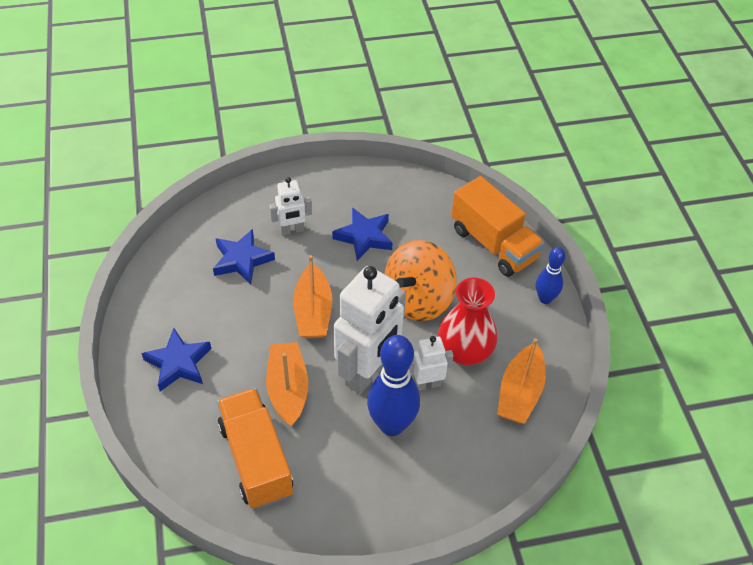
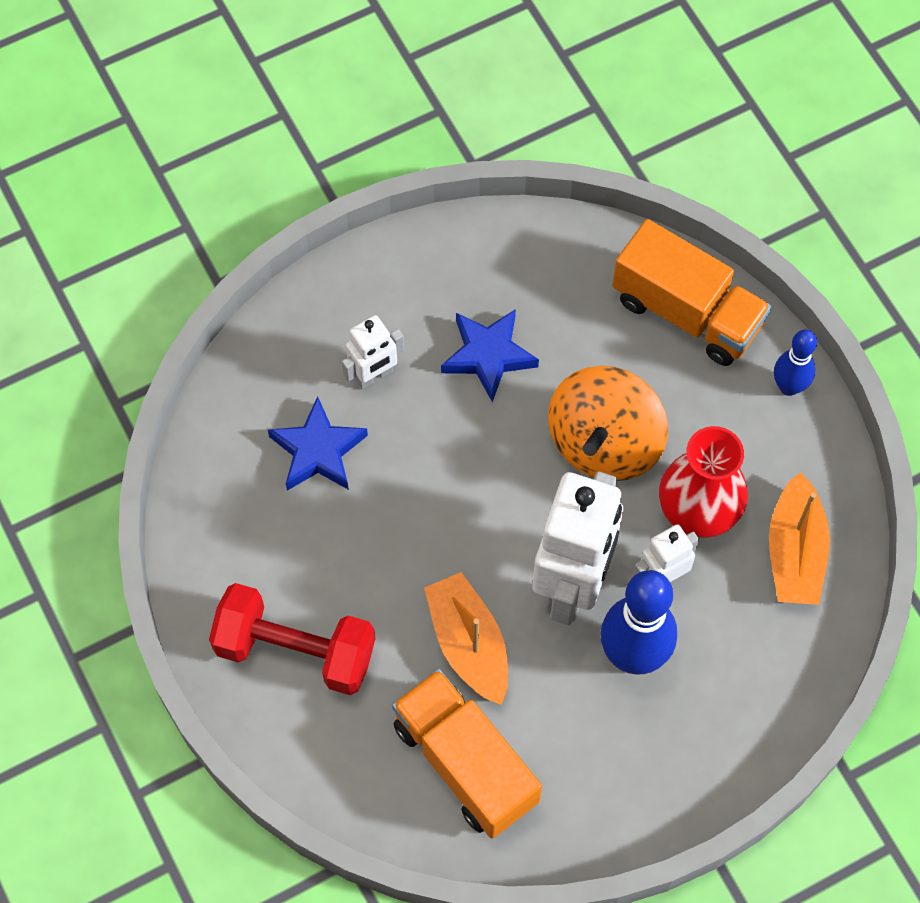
camera: 15 degrees left, 15 degrees up
(178, 363) = (295, 650): blue star -> red dumbbell
(313, 311) = (458, 508): orange boat -> none

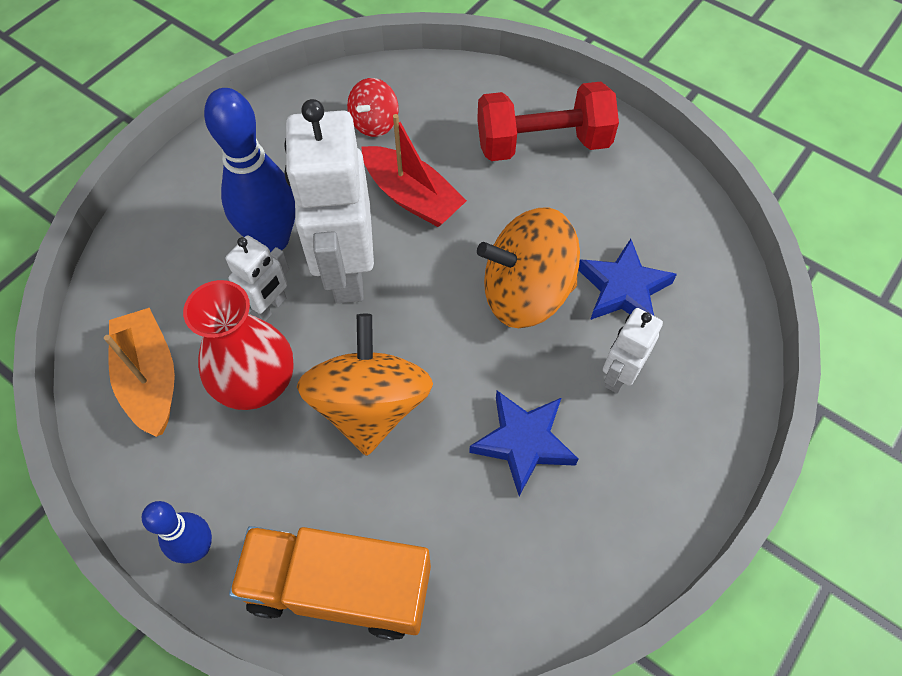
camera: 155 degrees right, 5 degrees down
(411, 487) = (526, 293): none -> orange spinning top
(465, 763) = (374, 123): orange truck -> red spinning top
(469, 644) = (412, 197): orange boat -> red boat

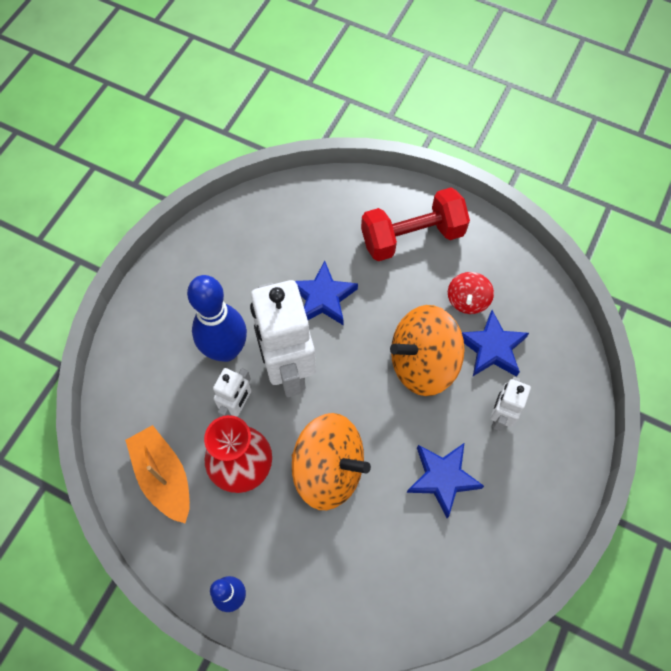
camera: 10 degrees left, 5 degrees up
(339, 587) = (337, 605): orange truck -> none
(370, 405) = (329, 469): orange spinning top -> orange spinning top turned 120 degrees clockwise
(374, 123) = (280, 239): red spinning top -> red spinning top (467, 300)
(412, 197) = (323, 297): red boat -> blue star

